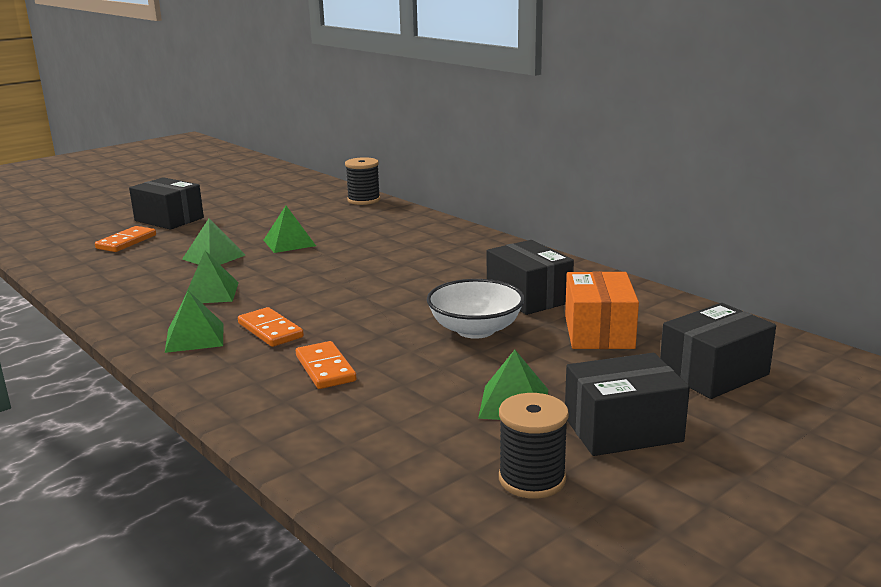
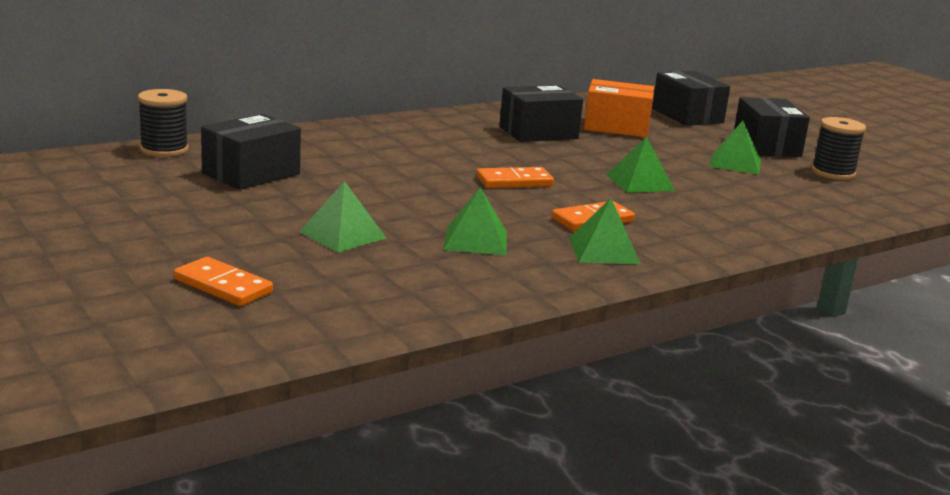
camera: 85 degrees left, 0 degrees up
(169, 219) = (124, 257): black box -> black box (251, 174)
(289, 243) = (316, 196): green pyramid -> green pyramid (640, 182)
(325, 368) = (679, 206): orange domino -> orange domino (514, 181)
(475, 330) = (606, 156): white bowl -> none

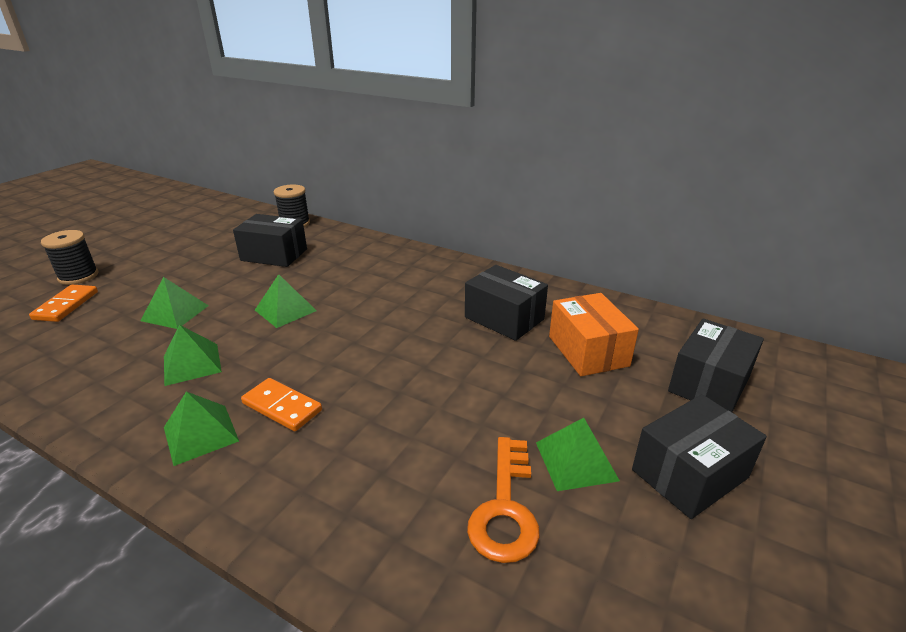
camera: 65 degrees right, 10 degrees up
(514, 181) = (353, 342): orange domino -> none
(640, 182) = (422, 408): green pyramid -> green pyramid (285, 310)
(764, 188) = (505, 508): none -> orange key
(833, 173) = (661, 571): black spool -> black spool (78, 276)

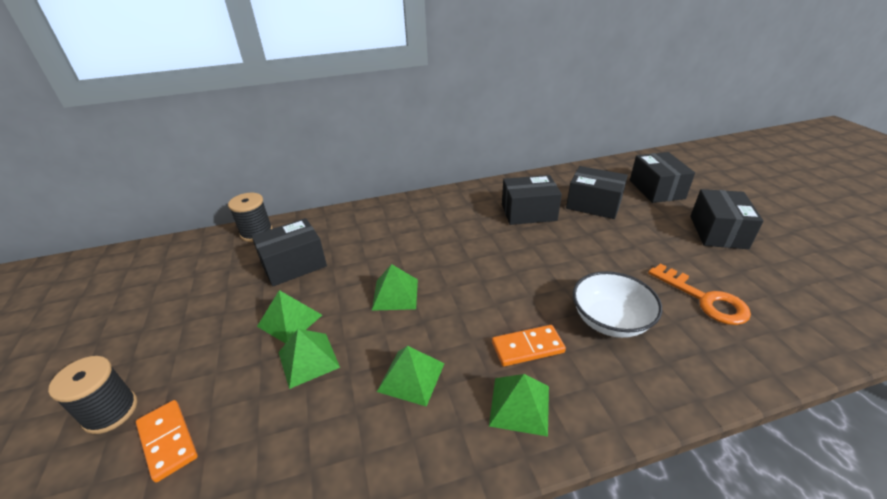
camera: 45 degrees left, 5 degrees up
(377, 444) = (610, 320): none -> white bowl
(576, 461) = (684, 258): green pyramid -> green pyramid (290, 320)
(588, 351) = (593, 205): orange box -> black box

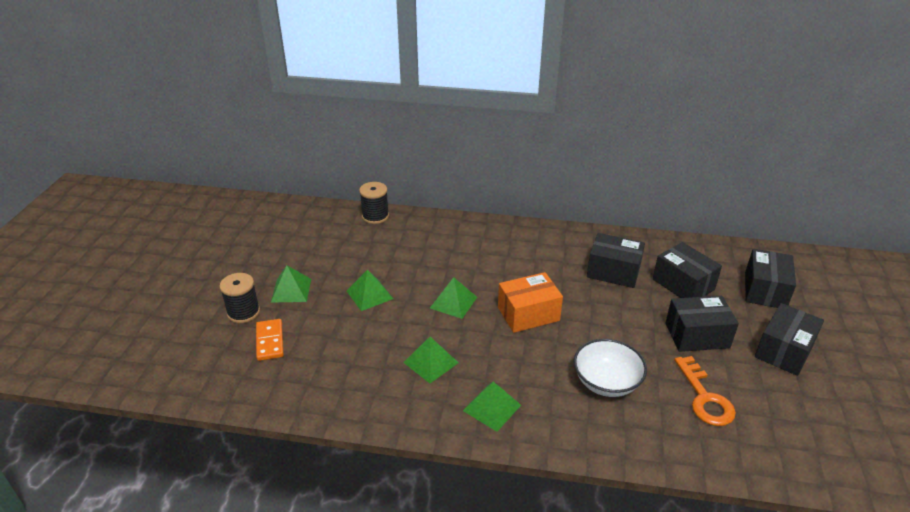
camera: 25 degrees right, 0 degrees up
(294, 264) = (391, 253): black box -> black box (697, 335)
(308, 359) = (370, 325): green pyramid -> green pyramid (291, 290)
(482, 278) = (528, 314): none -> orange box
(527, 347) = (525, 375): orange domino -> none

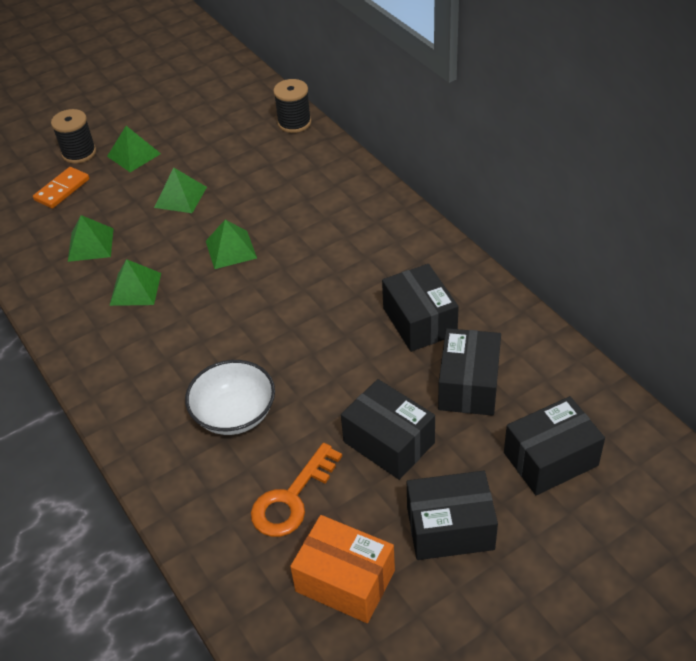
camera: 50 degrees right, 10 degrees up
(492, 407) = (119, 360): green pyramid -> green pyramid (90, 244)
(528, 314) = (273, 304): orange box -> orange box (345, 581)

